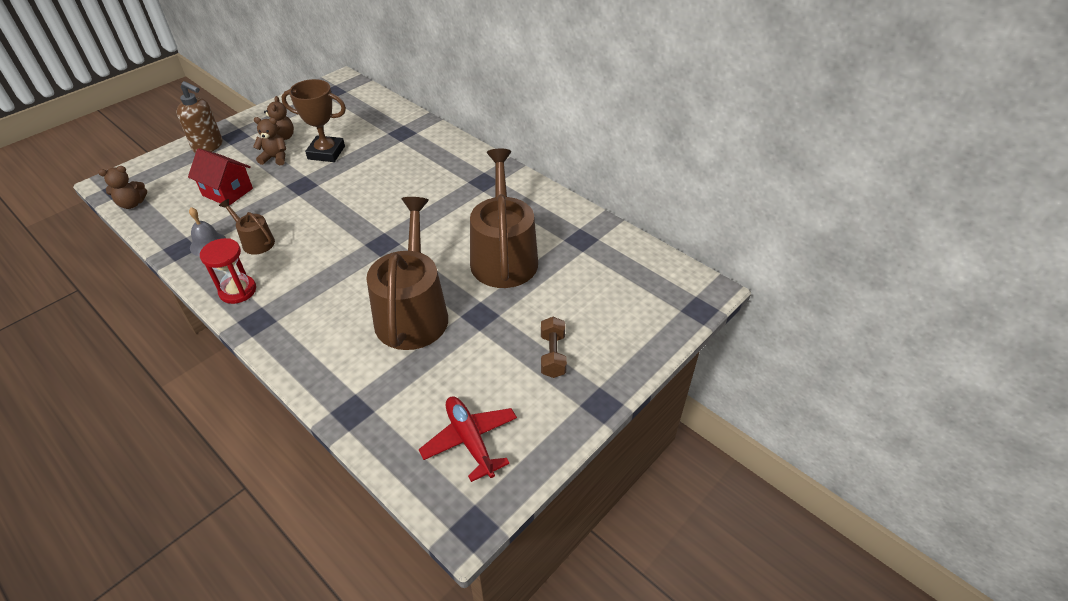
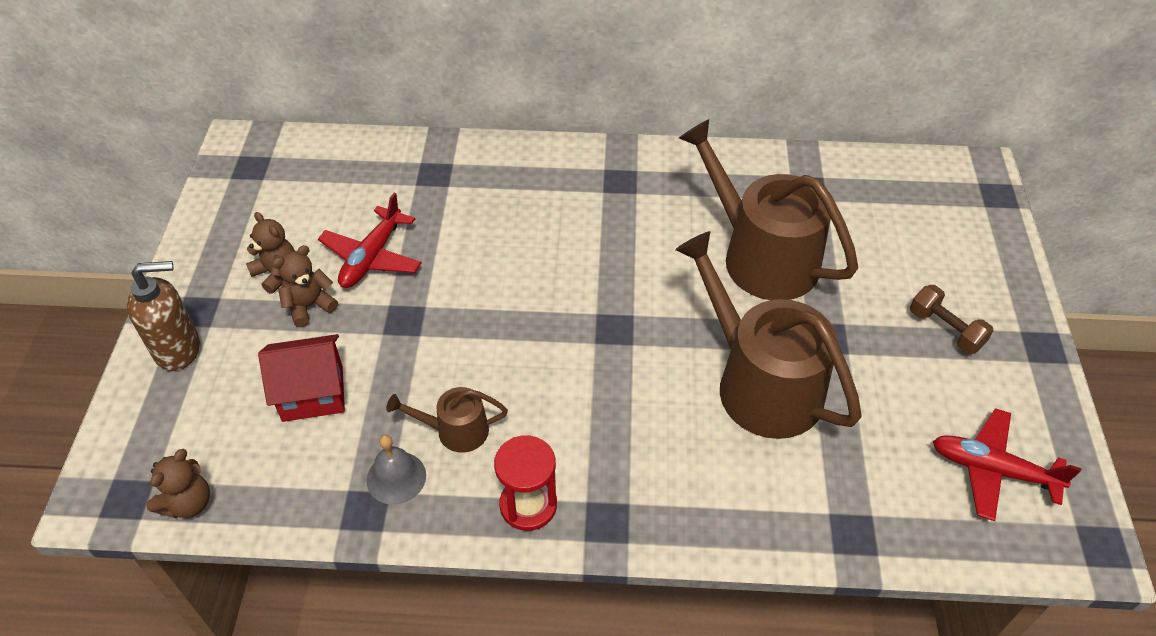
camera: 40 degrees left, 5 degrees up
(326, 153) = (372, 257): brown trophy -> red plane

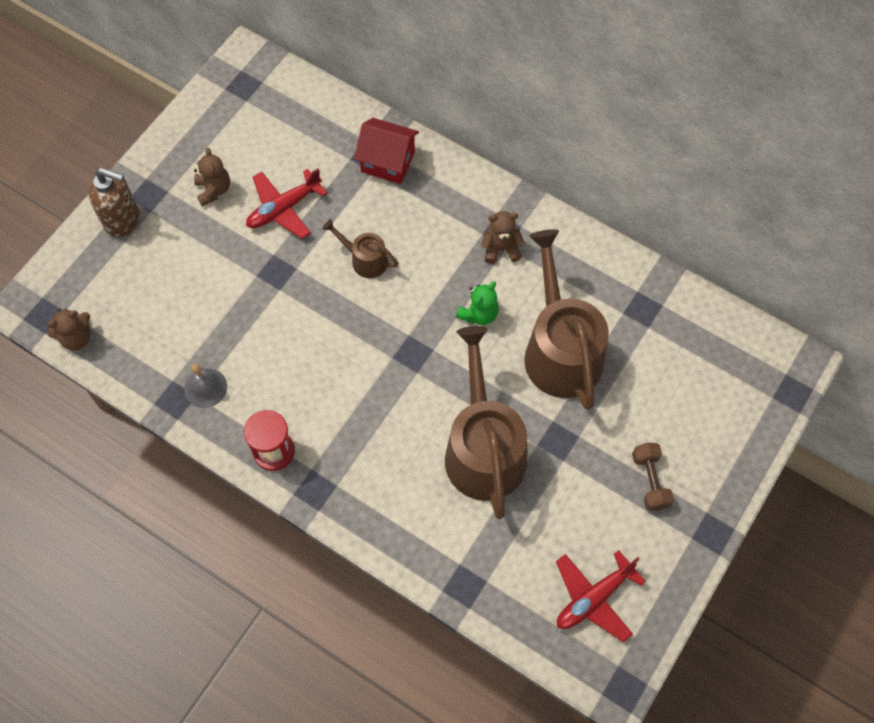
camera: 30 degrees right, 15 degrees up
(309, 306) = (221, 228): brown teddy bear -> brown teddy bear (501, 248)
(312, 393) = (188, 298): red house -> red house (388, 162)
(455, 430) = (260, 374): brown watering can -> brown watering can (365, 260)
(655, 261) = (478, 314): none -> green teddy bear
(992, 470) = (594, 598): red plane -> red plane turned 90 degrees counterclockwise

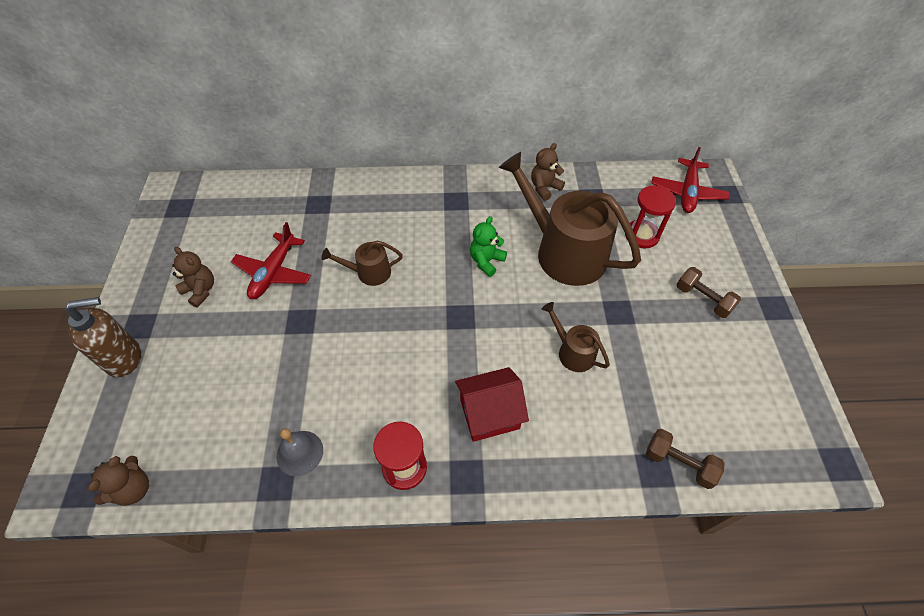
camera: 35 degrees left, 10 degrees down
(388, 162) = (336, 201): red house -> red house (489, 414)
(478, 314) = (486, 261): green teddy bear -> green teddy bear turned 150 degrees counterclockwise
(483, 449) = (572, 352): brown watering can -> brown watering can, size x0.47
(489, 595) = (679, 463): none -> brown dumbbell
(501, 248) = (465, 212): brown teddy bear -> brown teddy bear (544, 188)
(594, 598) = (751, 408): red plane -> red plane (687, 192)
(653, 381) = (641, 235): none -> red hourglass

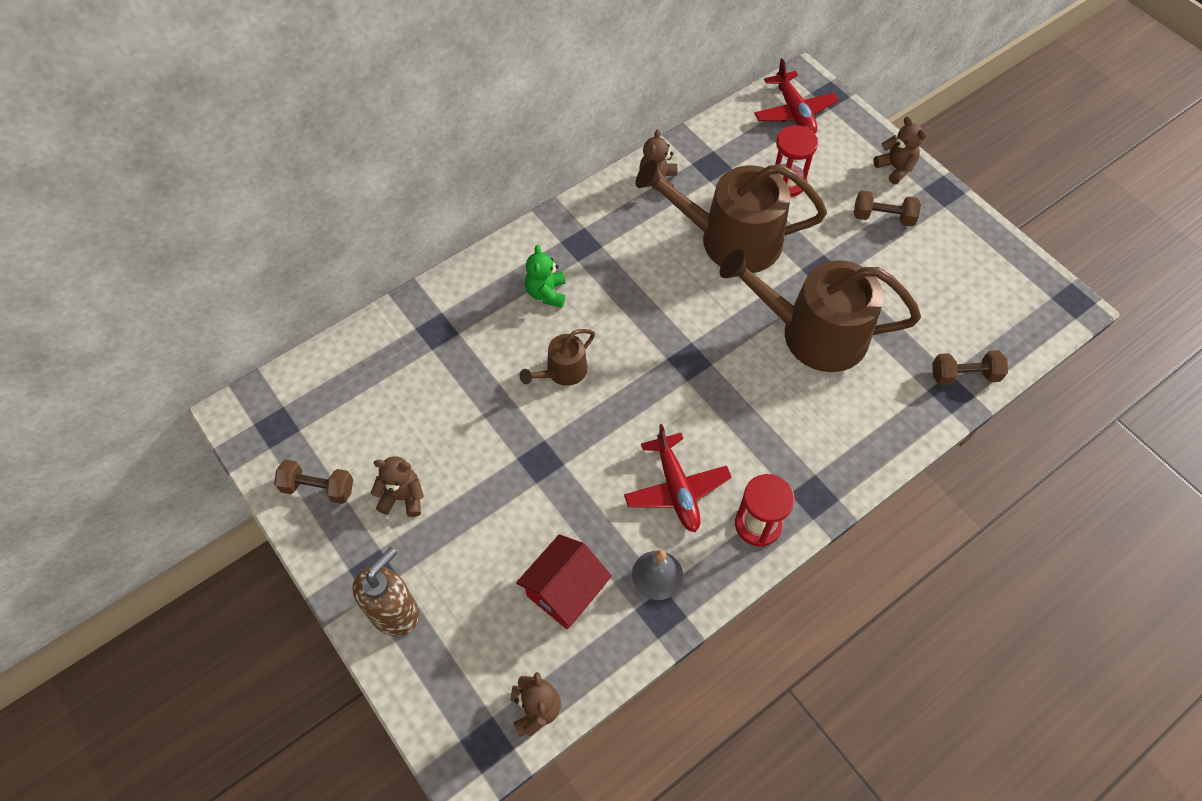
camera: 35 degrees left, 5 degrees up
(163, 255) = (318, 488): none -> brown dumbbell
(274, 272) = (463, 431): red plane -> red plane (676, 488)
(486, 261) = (666, 292): green teddy bear -> green teddy bear (546, 293)
(489, 414) = (789, 433): red house -> red house (565, 591)
(572, 352) = (813, 333): brown watering can -> brown watering can, size x2.13
(743, 269) = (895, 168): none -> brown teddy bear

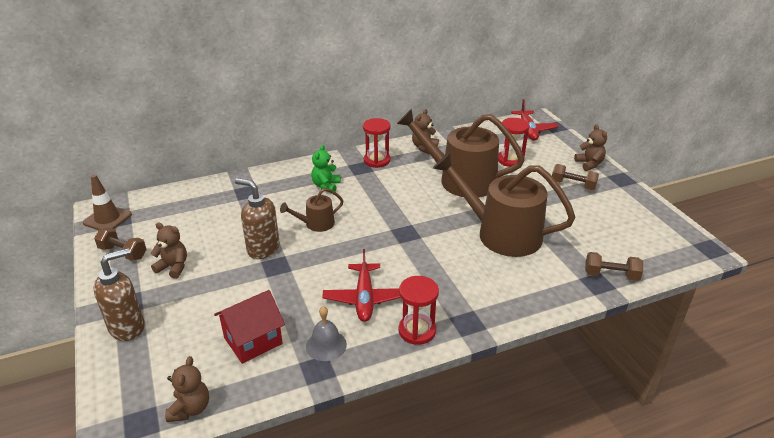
camera: 15 degrees right, 25 degrees down
(259, 430) = (107, 219): none -> brown traffic cone
(509, 435) = (263, 249): none -> brown soap dispenser
(599, 223) = (377, 160): none -> red hourglass

